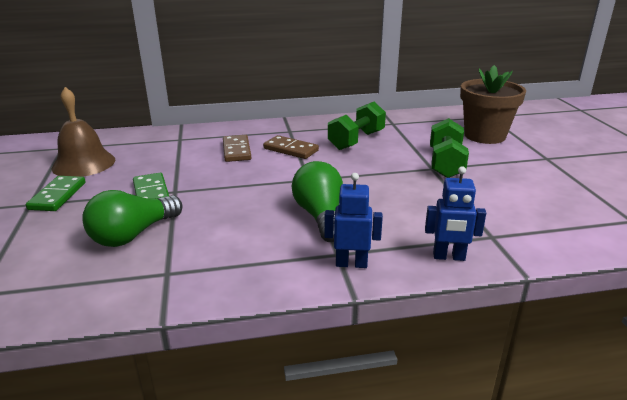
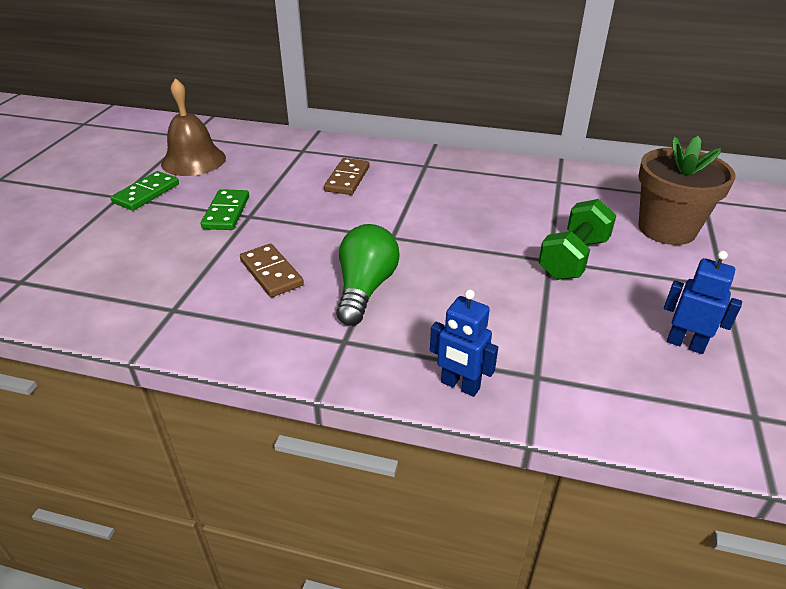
camera: 25 degrees right, 10 degrees up
(133, 234) = (176, 257): green light bulb -> none
(290, 149) = (405, 192): brown domino -> brown domino (271, 273)
(351, 263) = (348, 357): blue robot -> blue robot (685, 344)
(356, 140) = (491, 197): green dumbbell -> none

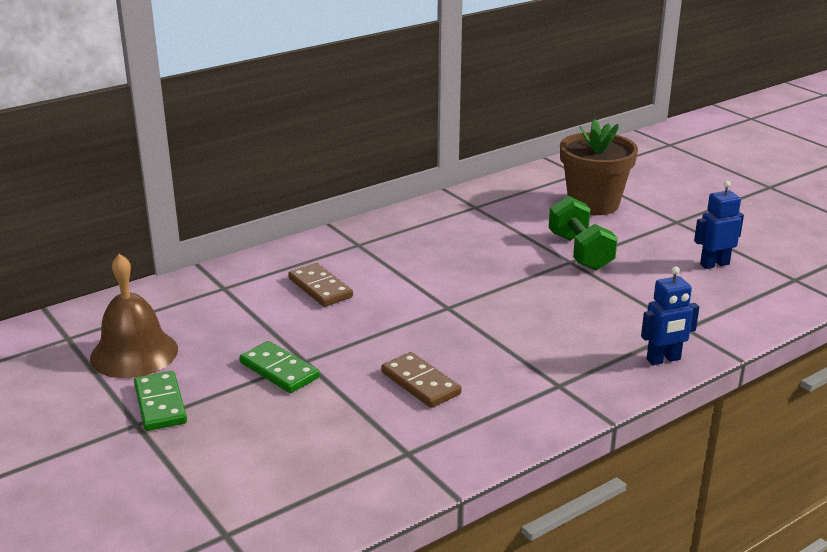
camera: 50 degrees left, 10 degrees down
(271, 273) = (420, 383): brown domino -> brown domino turned 45 degrees clockwise
(365, 288) = (504, 349): green light bulb -> none

